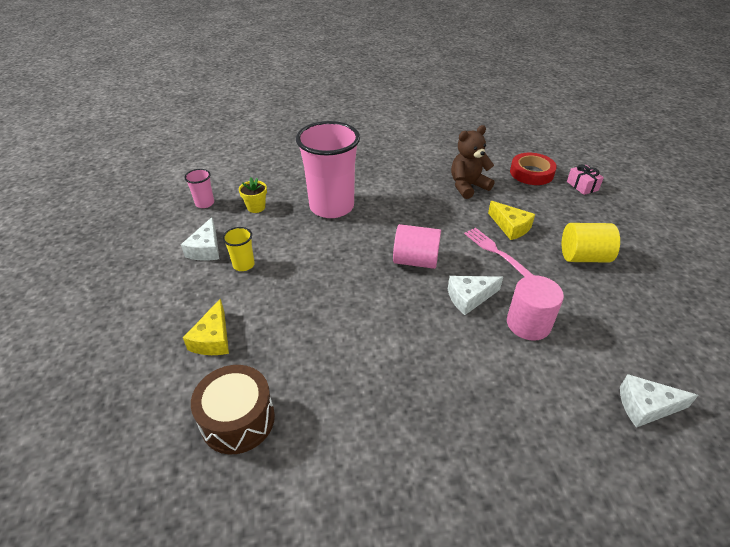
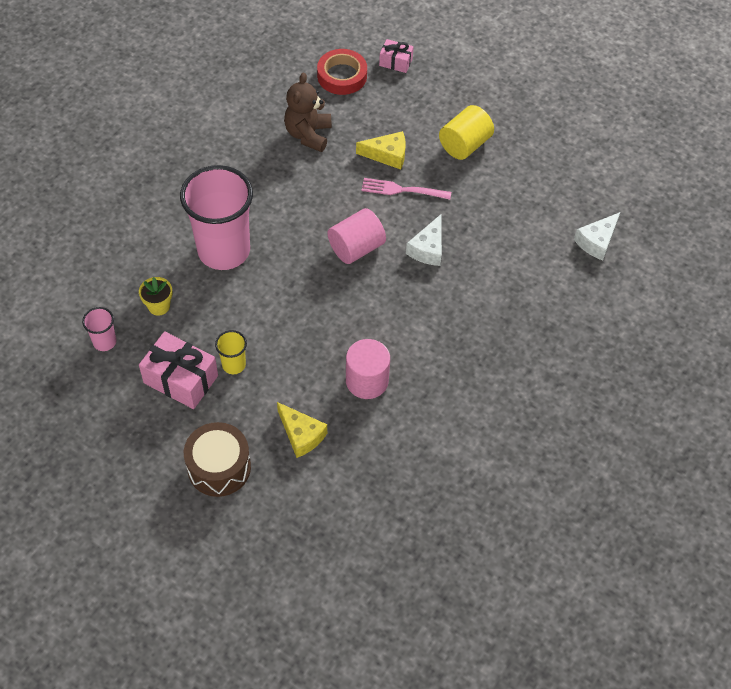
camera: 50 degrees left, 15 degrees up
(206, 249) = (181, 379): white cheese -> pink gift
(238, 420) = (394, 462): brown drum -> brown drum (219, 467)
(528, 324) = (484, 237): pink cylinder -> pink cylinder (367, 380)

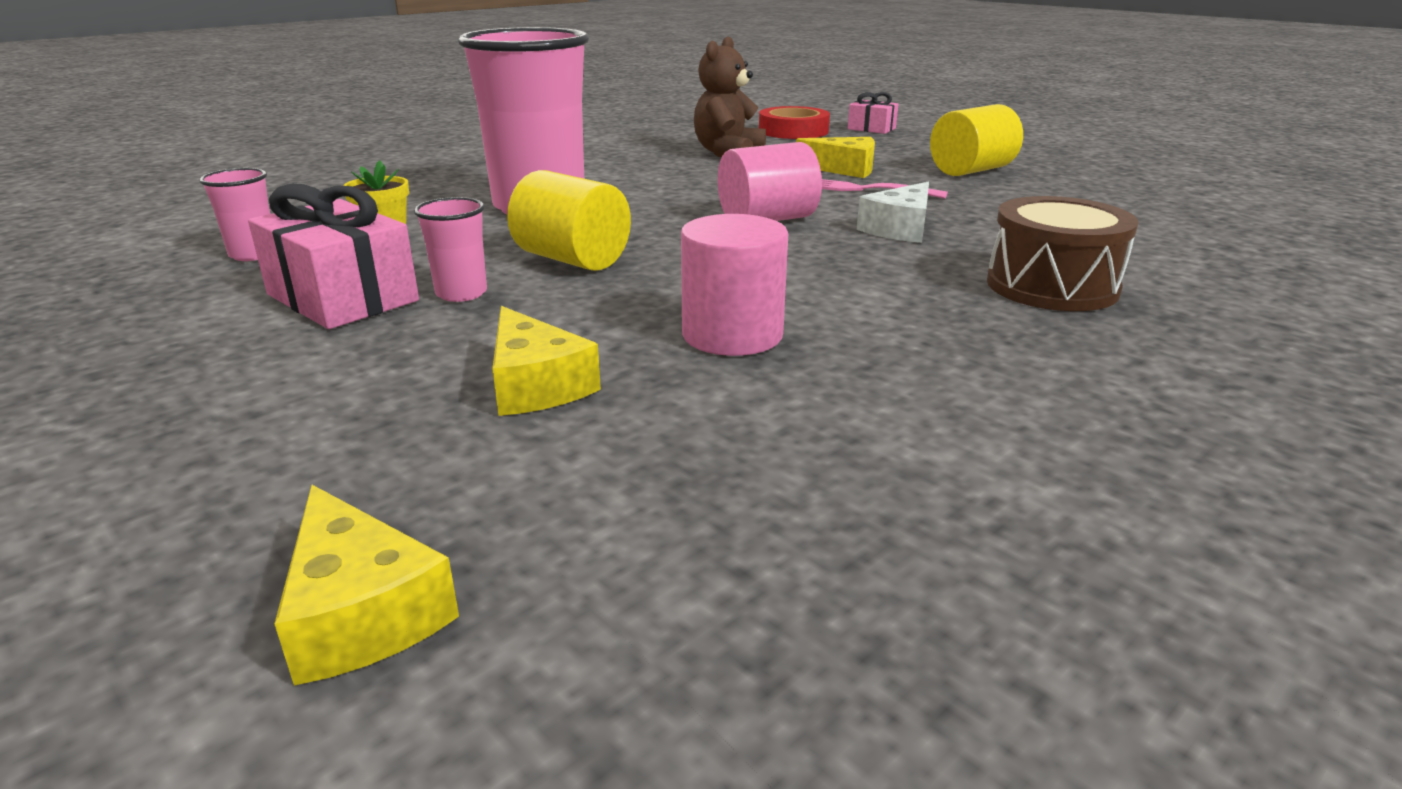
camera: 15 degrees right, 30 degrees down
(219, 467) = (296, 407): brown drum -> brown drum (1051, 286)
(234, 365) = (461, 293): yellow cup -> pink cup
(270, 318) = (572, 259): none -> yellow cylinder
(302, 556) = (361, 612): none -> yellow cheese
(597, 241) = (1244, 245): white cheese -> none

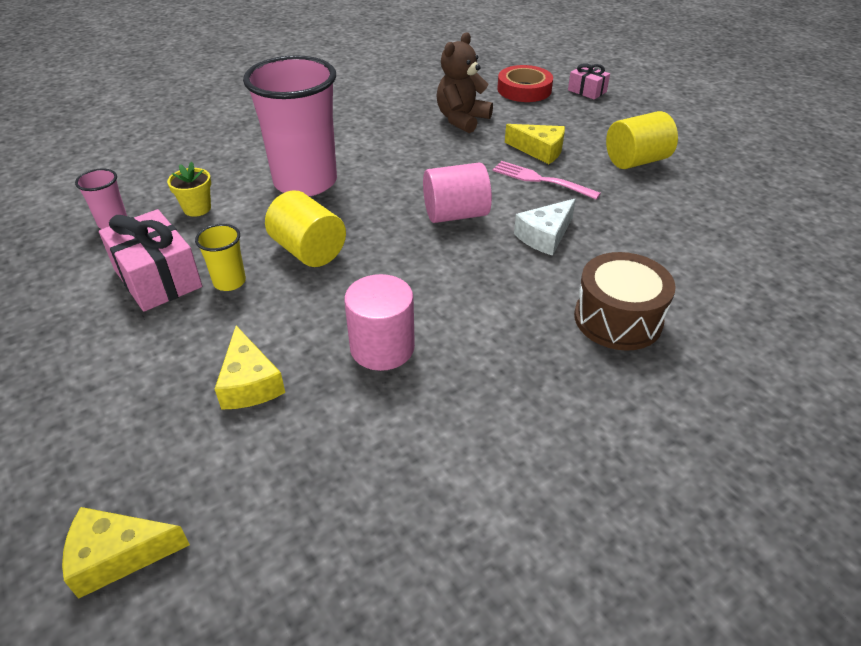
camera: 10 degrees right, 15 degrees up
(361, 612) = (118, 556): yellow cheese -> yellow cheese turned 105 degrees clockwise
(461, 293) = (229, 282): pink cup -> yellow cup

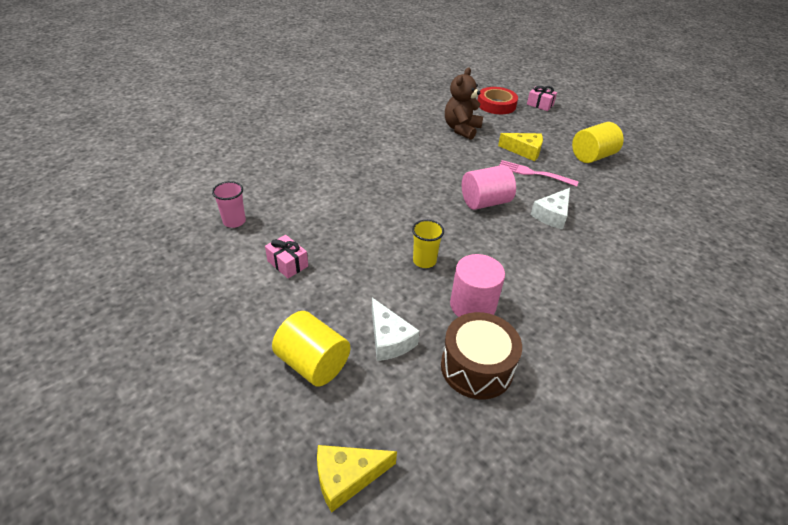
camera: 10 degrees left, 0 degrees up
(157, 278) = (287, 263): pink gift -> pink gift, size x0.56
(197, 208) = (295, 207): yellow flower pot -> none
(229, 282) = (343, 263): yellow cup -> yellow cup (424, 261)
(249, 383) = (389, 339): yellow cheese -> white cheese
(305, 182) = (367, 182): pink cup -> none
(308, 250) = (391, 235): yellow cylinder -> yellow cylinder (313, 363)
(618, 319) = (622, 273): brown drum -> brown drum (476, 367)

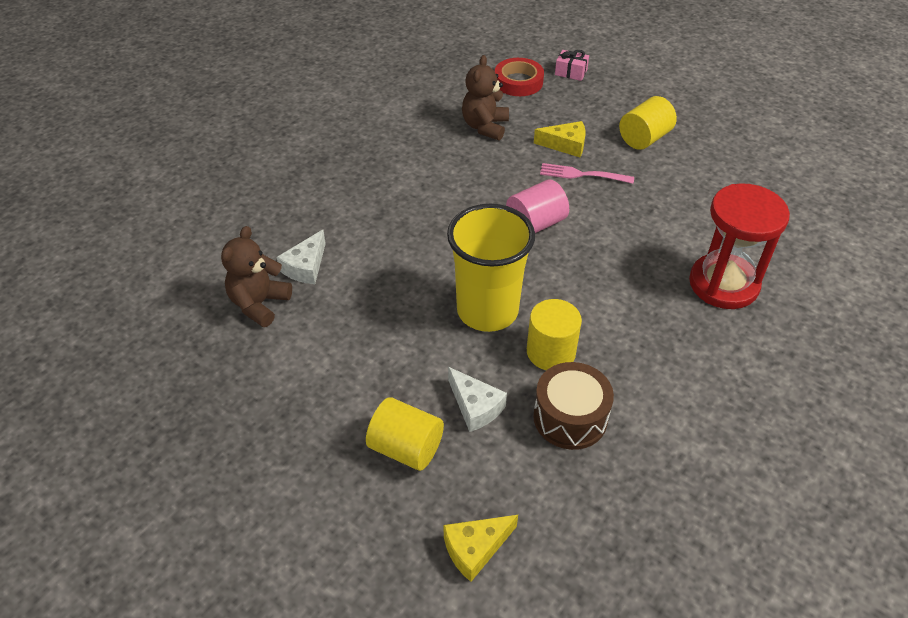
camera: 10 degrees left, 5 degrees up
(234, 221) = (259, 304): pink cup -> brown teddy bear
(287, 263) = (339, 344): pink gift -> none
(424, 261) = (487, 310): yellow cup -> yellow cup, size x2.35
(472, 305) = (551, 352): pink cylinder -> yellow cylinder
(552, 215) = (612, 226): white cheese -> white cheese (306, 267)
(647, 278) = (723, 284): none -> red hourglass

